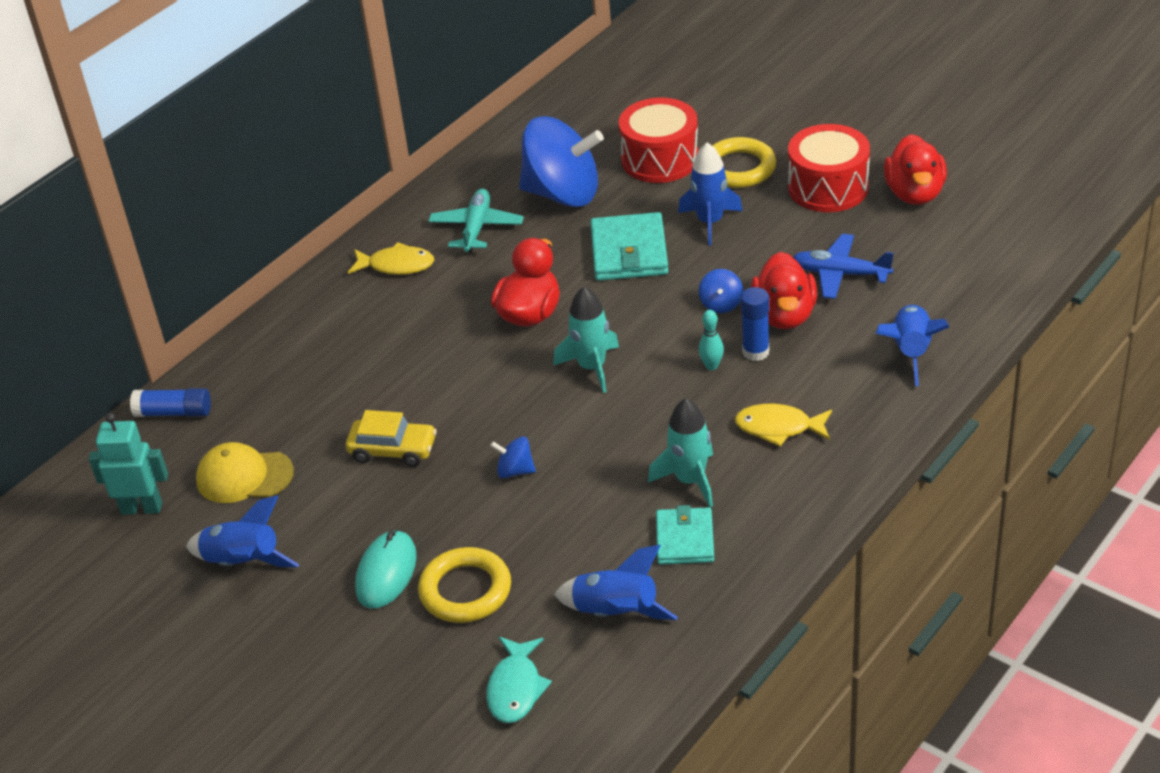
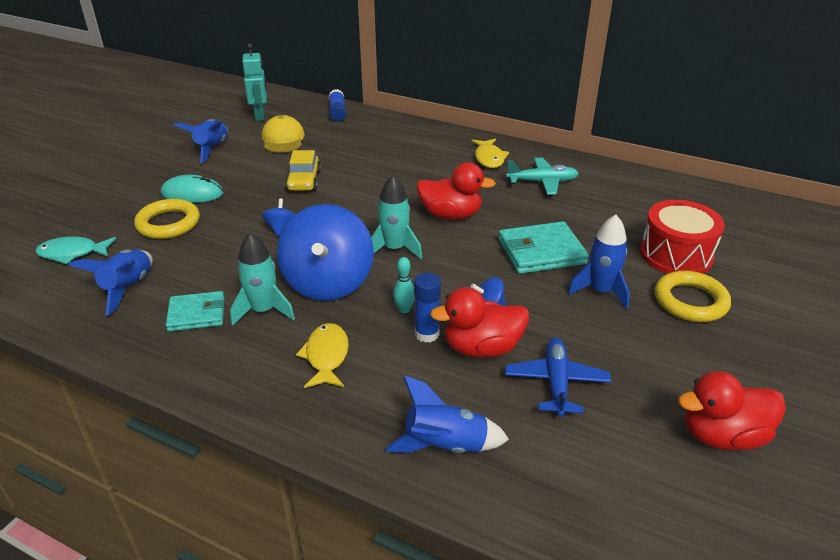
camera: 75 degrees right, 5 degrees down
(563, 194) = (601, 213): blue spinning top -> blue spinning top (328, 282)
(828, 187) = (694, 364): red drum -> none

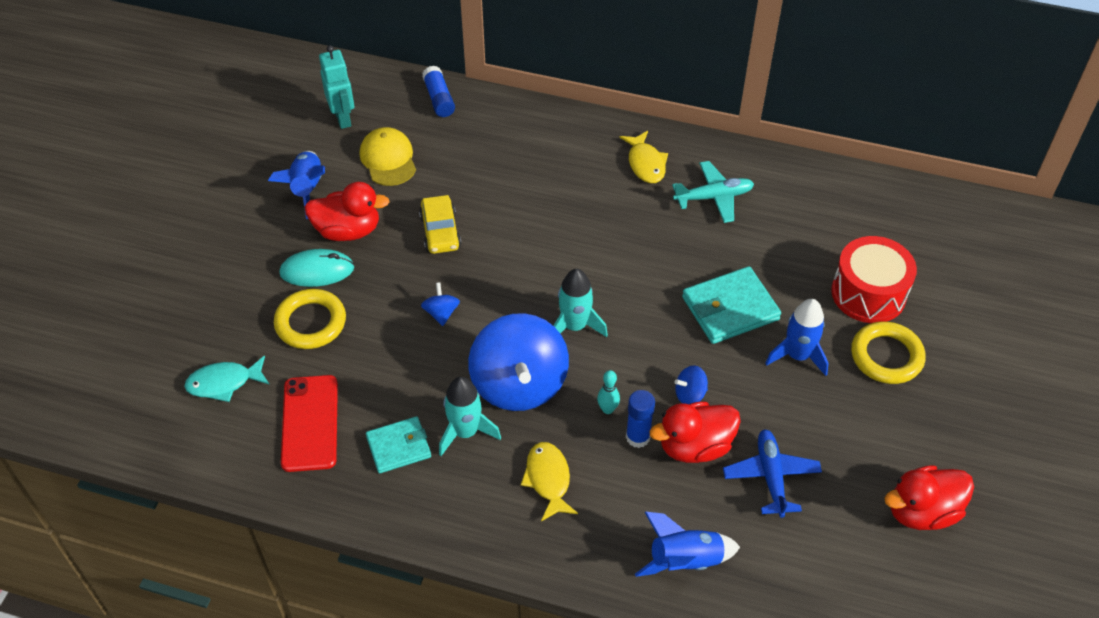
camera: 10 degrees left, 15 degrees up
(127, 288) = (310, 423): blue rocket -> red phone
(451, 215) = (623, 265): red duck -> red duck (348, 230)

